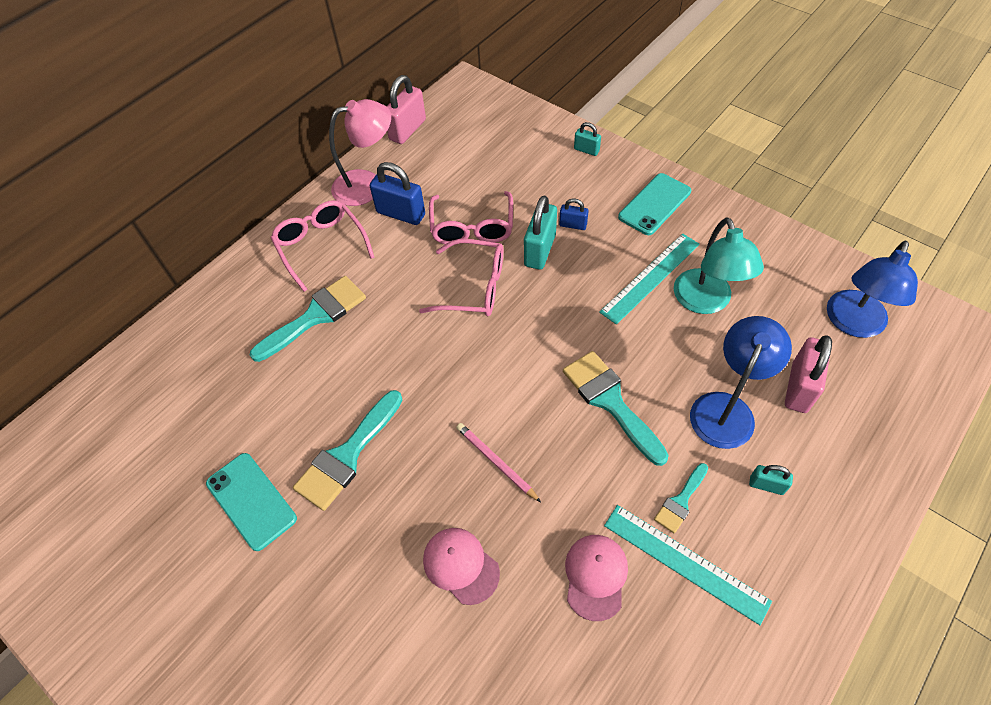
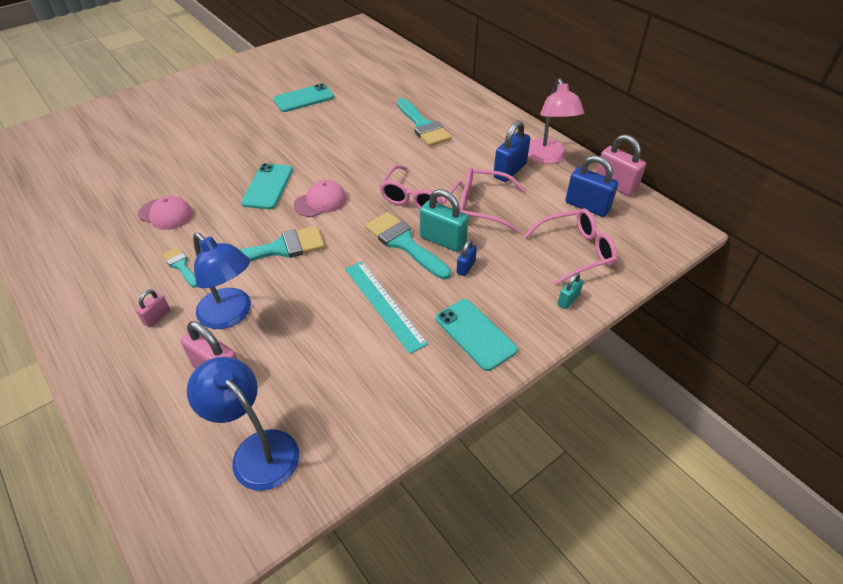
camera: 100 degrees right, 10 degrees down
(321, 246) = (486, 132): pink glasses -> pink glasses (576, 251)
(347, 455) = (311, 130): turquoise brush -> turquoise brush (404, 243)
(448, 147) = (587, 206): none -> blue padlock
(460, 565) = (214, 163): pink cap -> pink cap (320, 201)
(496, 462) = (267, 186): pink pencil -> turquoise phone
(685, 562) = (141, 256): turquoise ruler -> none
(706, 302) = (339, 336): turquoise lamp -> none
(766, 485) = (157, 317): turquoise padlock -> pink padlock

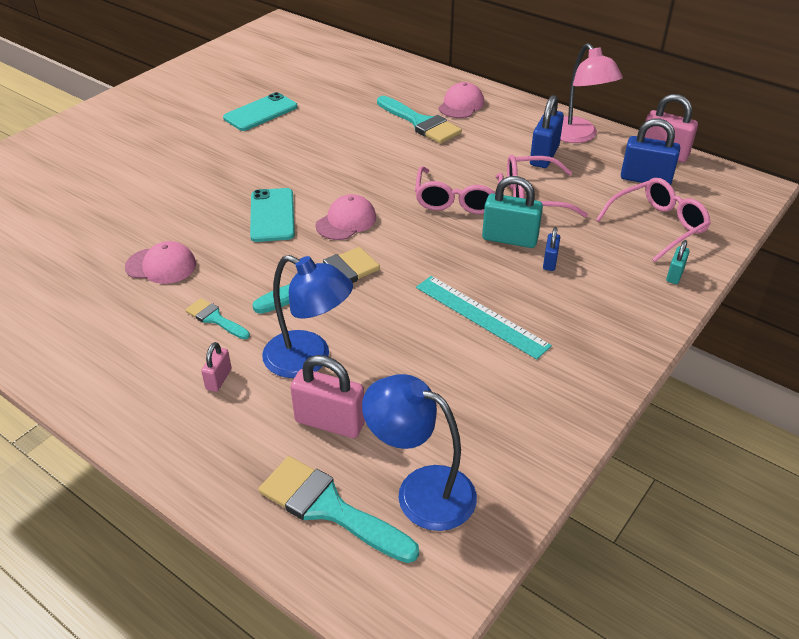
camera: 15 degrees left, 5 degrees down
(404, 243) = (468, 249): turquoise brush -> turquoise brush (329, 508)
(464, 115) = (461, 105): none -> pink cap
(475, 334) = (596, 326): turquoise phone -> none

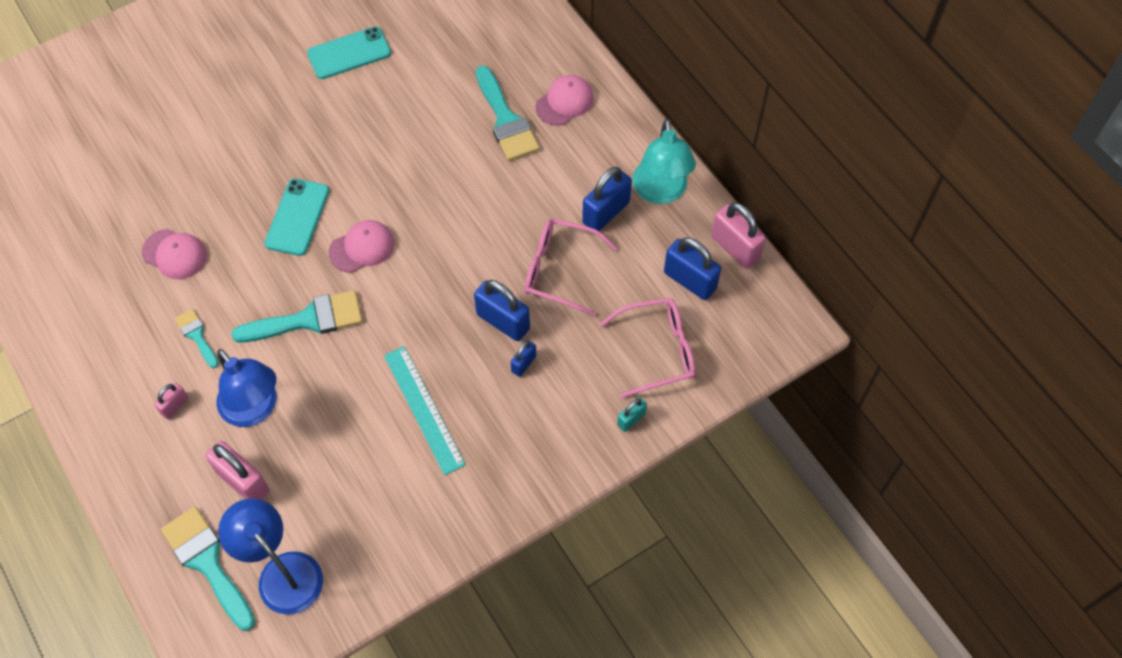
camera: 20 degrees right, 20 degrees up
(457, 200) = (482, 251): pink glasses -> none
(509, 239) = (503, 321): turquoise padlock -> blue padlock
(578, 136) = (660, 192): pink lamp -> turquoise lamp

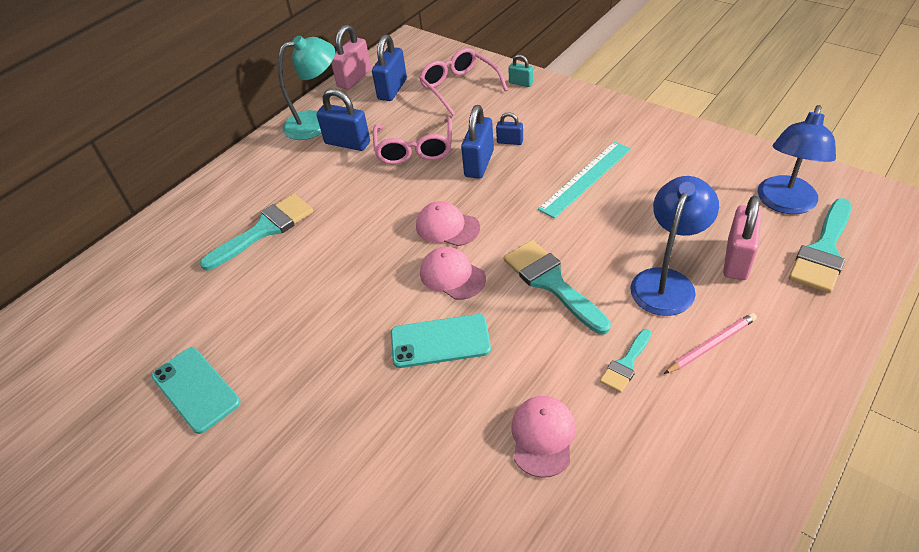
camera: 105 degrees left, 15 degrees down
(174, 406) = (711, 345): pink padlock -> pink pencil
(564, 102) = (234, 200): pink cap -> pink cap (447, 227)

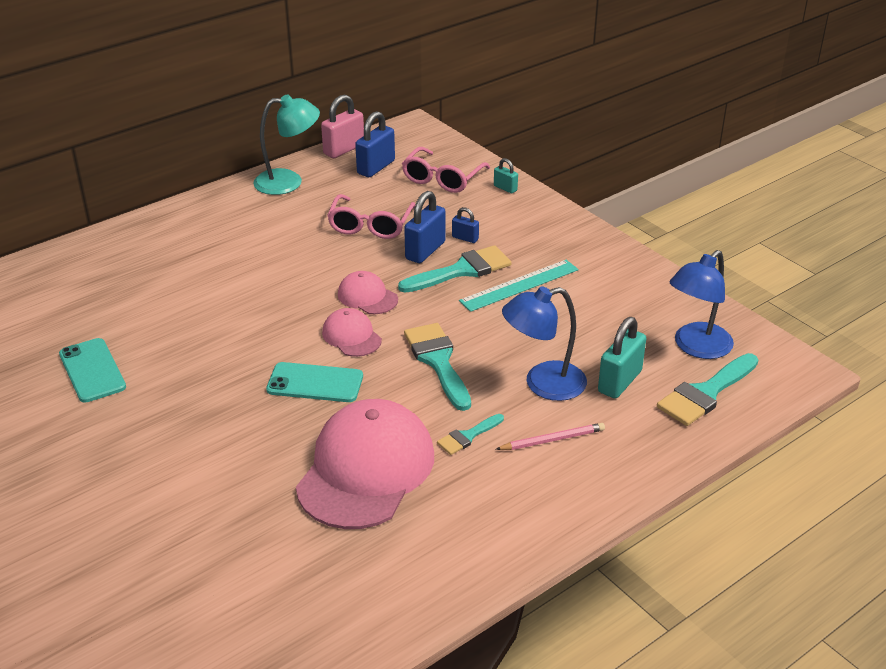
camera: 10 degrees right, 10 degrees down
(264, 230) = (201, 263): turquoise brush -> turquoise brush (461, 270)
(347, 143) = (309, 206): blue padlock -> none
(459, 87) = (442, 179): pink glasses -> pink glasses turned 135 degrees counterclockwise
(542, 436) = (366, 470): pink cap -> pink cap, size x2.09
(666, 281) = (543, 384): blue lamp -> blue lamp turned 150 degrees counterclockwise
(736, 259) = (619, 381): pink padlock -> turquoise padlock

